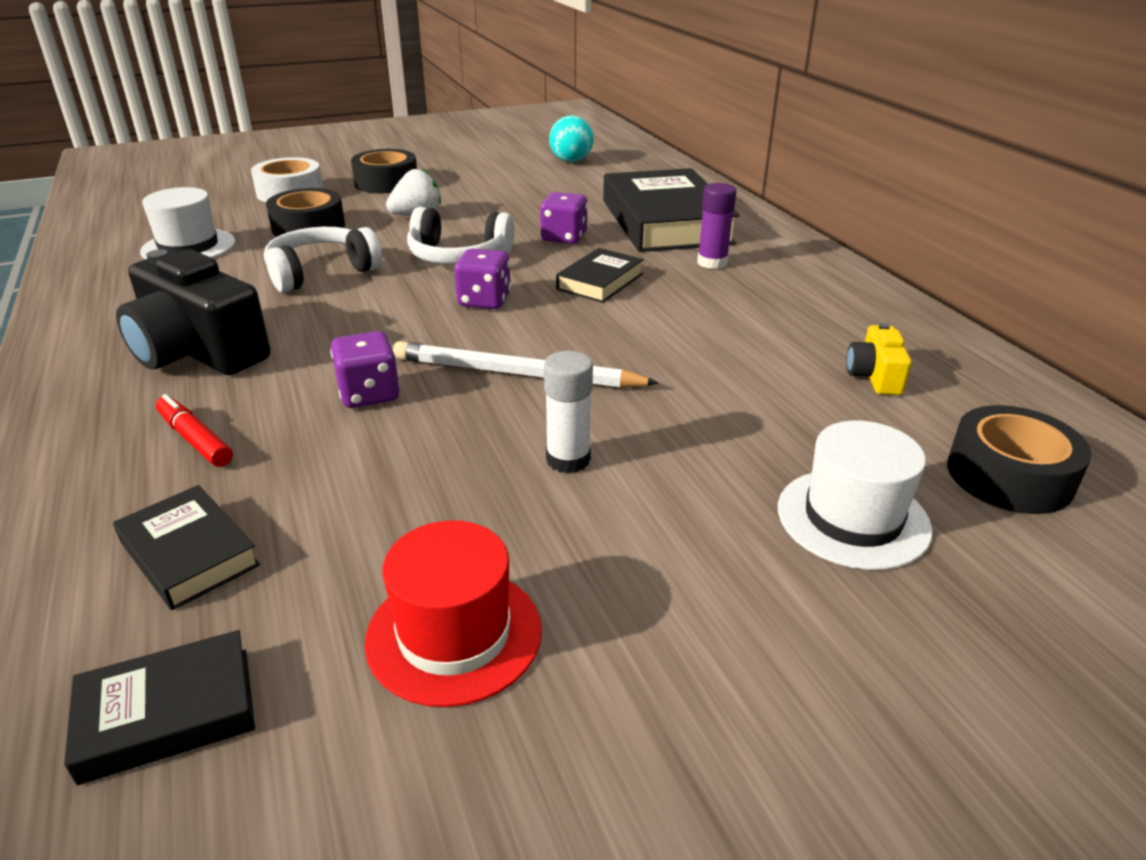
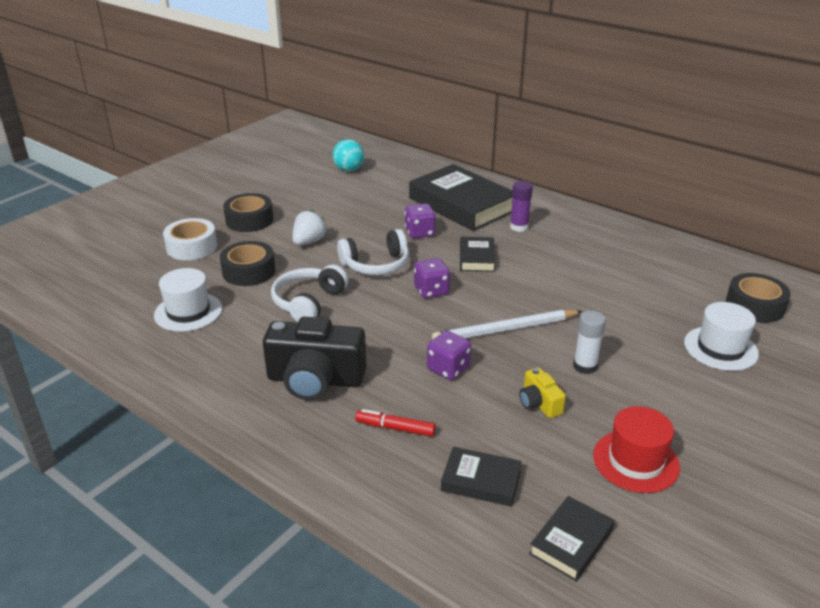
camera: 30 degrees left, 0 degrees up
(874, 376) = (661, 274): yellow camera -> yellow camera (539, 403)

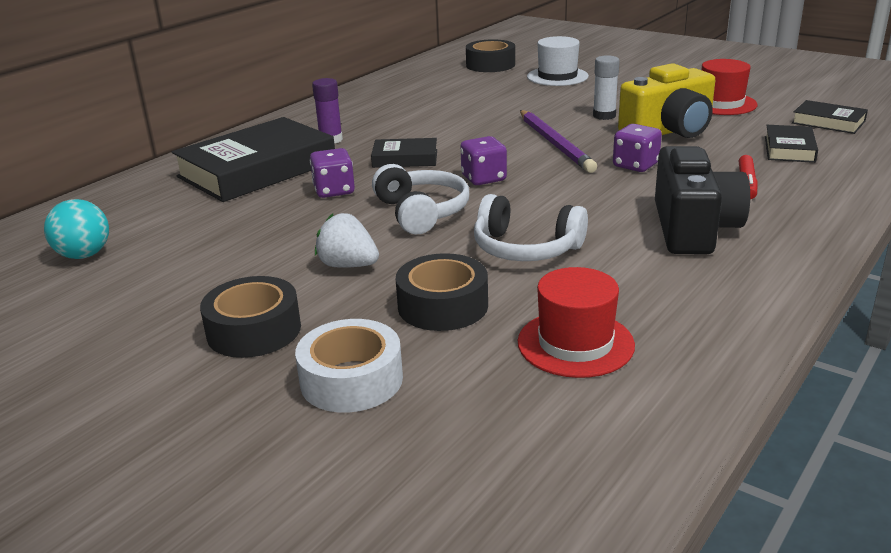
camera: 90 degrees left, 5 degrees down
(188, 312) = (575, 343): white hat -> red hat
(505, 330) = (555, 144): white pencil -> purple pencil
(539, 403) = (669, 131): yellow camera -> yellow camera, size x2.06

